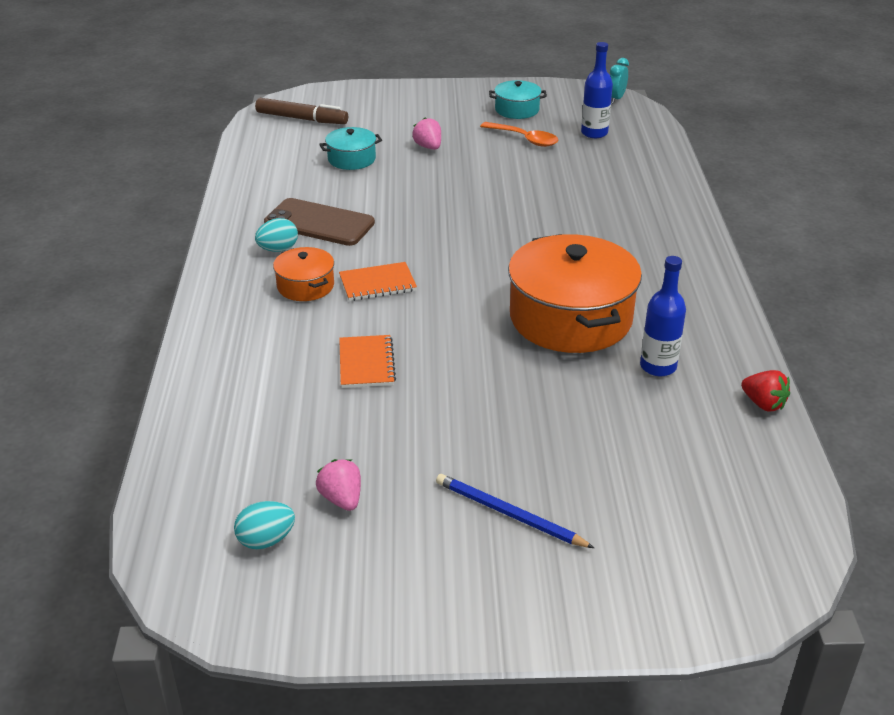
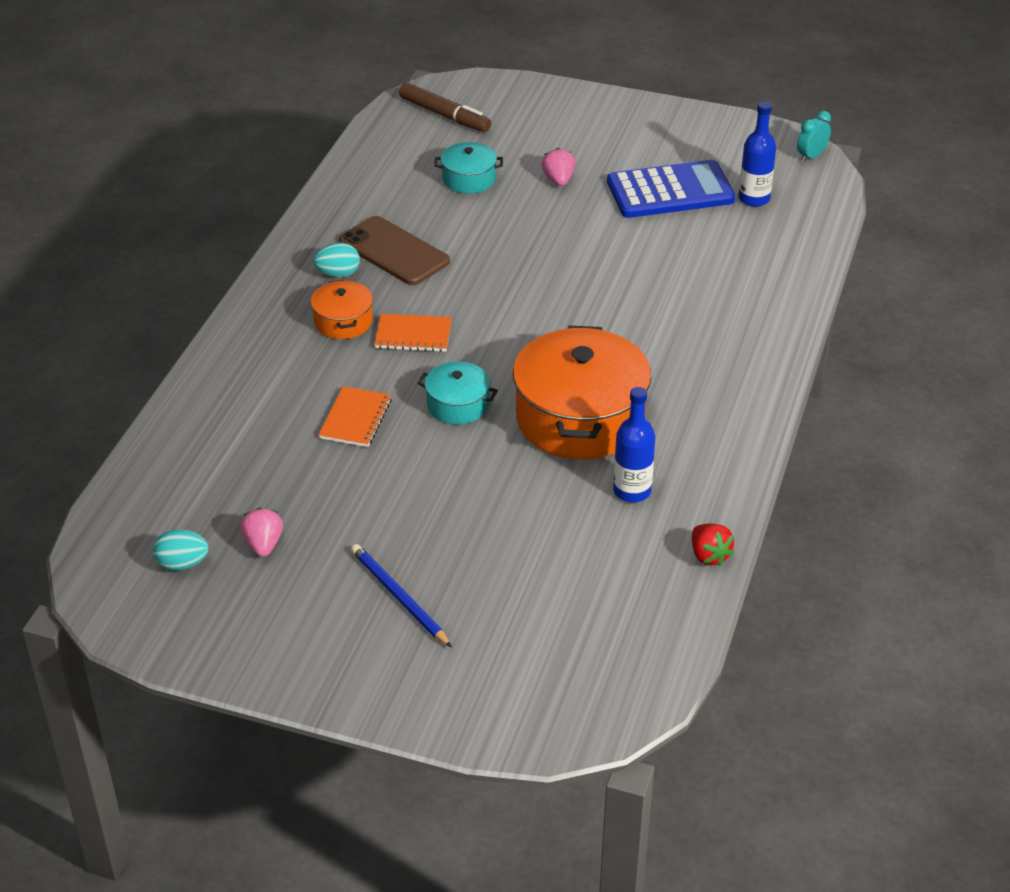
camera: 20 degrees right, 5 degrees up
(517, 110) = (686, 149): turquoise pot -> turquoise pot (457, 405)
(524, 139) = (670, 191): orange spoon -> blue calculator

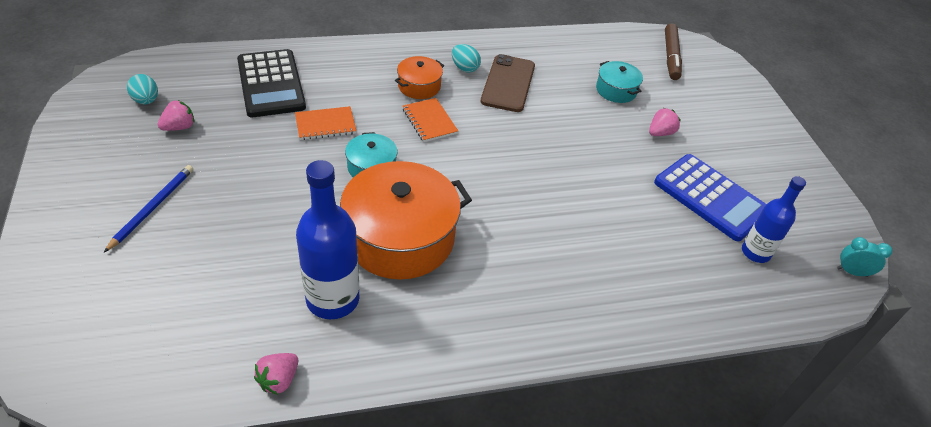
camera: 55 degrees right, 5 degrees up
(238, 443) = (271, 84): none -> black calculator
(632, 491) = (332, 299): blue bottle -> blue bottle, size x1.59
(709, 555) = (279, 380): red strawberry -> pink strawberry

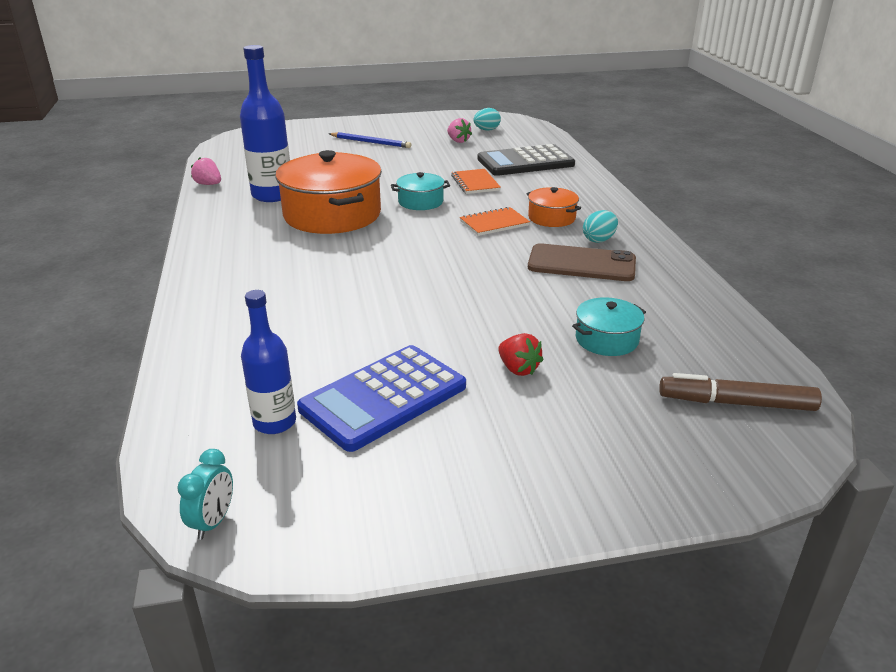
camera: 95 degrees right, 15 degrees down
(660, 133) = (518, 369): pink strawberry -> red strawberry

